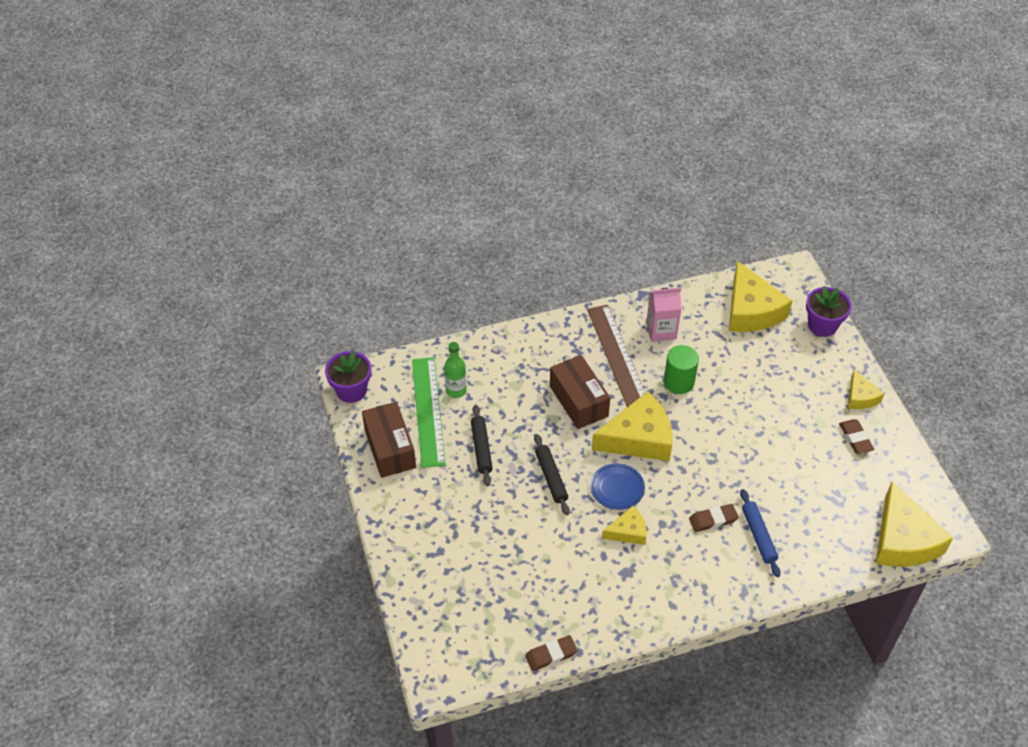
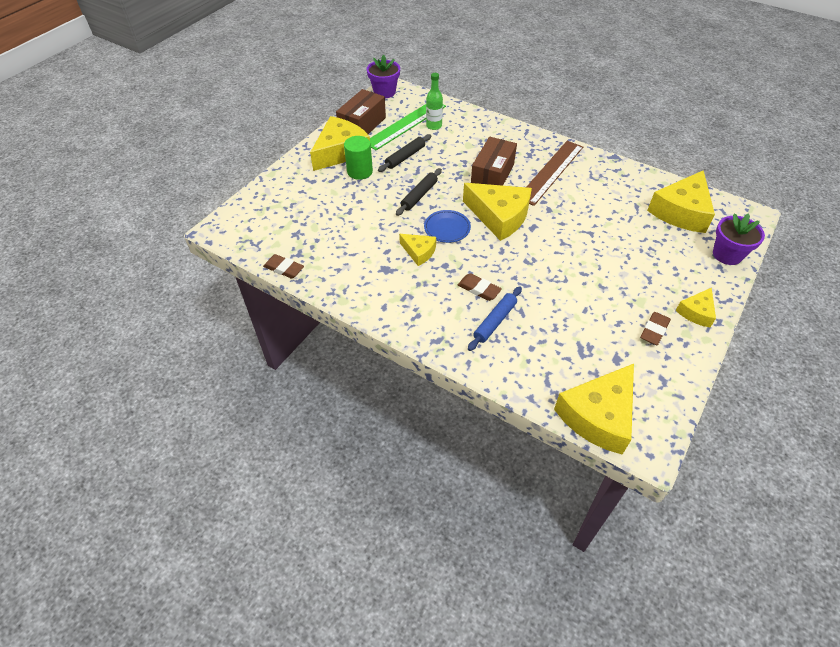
camera: 50 degrees right, 0 degrees up
(416, 496) = (341, 151): none -> yellow cheese
(661, 330) = (599, 180): pink carton -> none
(679, 382) = (570, 210): green cylinder -> green cylinder (360, 171)

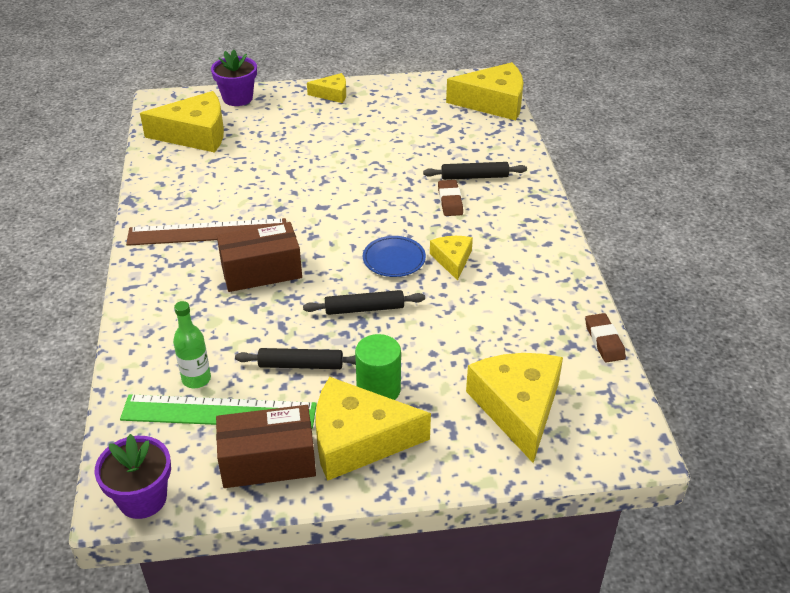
camera: 130 degrees left, 10 degrees down
(495, 322) = (474, 177): blue rolling pin -> black rolling pin
(499, 217) = (331, 234): yellow cheese -> yellow cheese (518, 407)
(654, 330) = (378, 105): brown eraser -> none

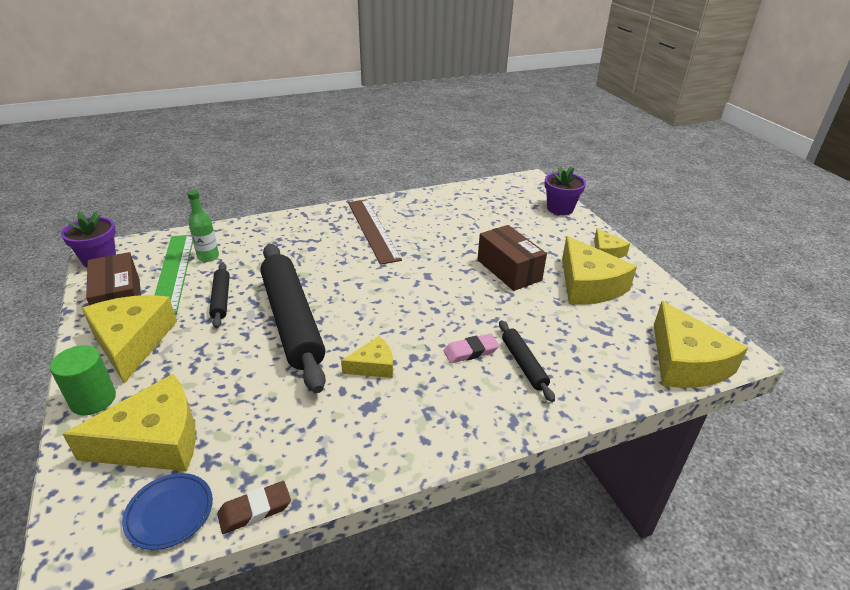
camera: 75 degrees right, 5 degrees down
(195, 134) = (495, 201): yellow cheese -> yellow cheese (588, 285)
(261, 271) = (331, 261): brown box -> brown box (509, 270)
(364, 309) = (292, 320): black rolling pin -> black rolling pin, size x2.16
(378, 389) = (189, 344): green cylinder -> green cylinder (93, 400)
(394, 259) = (364, 327): blue plate -> blue plate (170, 513)
(450, 201) = (471, 351): brown eraser -> pink eraser

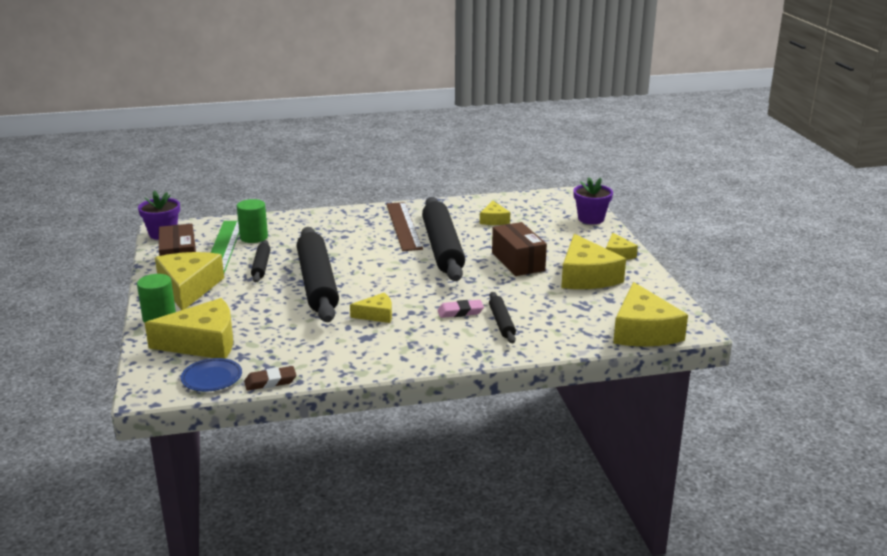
camera: 10 degrees right, 10 degrees down
(208, 257) = (254, 237): green bottle -> green cylinder
(422, 257) = (442, 248): none -> black rolling pin
(464, 216) = (494, 220): none -> yellow cheese

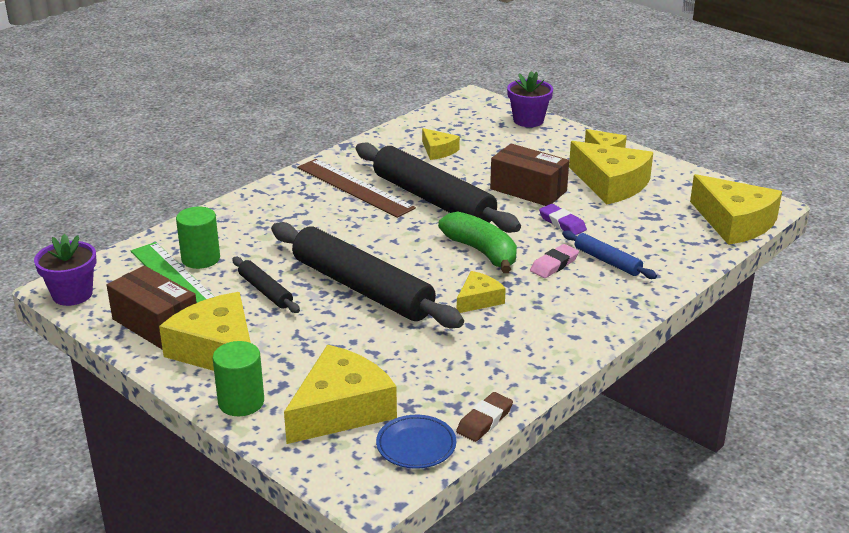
camera: 35 degrees left, 5 degrees up
(424, 288) = (482, 252): none -> green banana
(501, 322) = (607, 261): black rolling pin -> blue rolling pin
(508, 289) = (562, 223): none -> purple eraser

